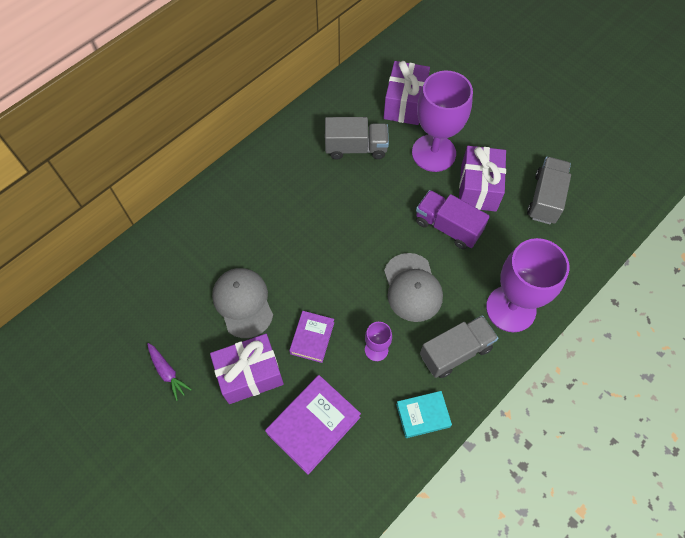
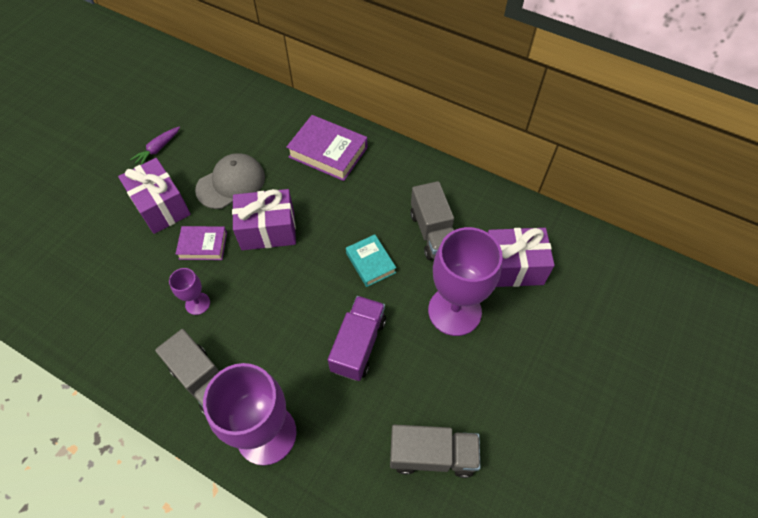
camera: 75 degrees right, 5 degrees down
(313, 425) = (116, 267): purple book -> purple book (328, 152)
(412, 287) = (274, 323): grey cap -> none
(423, 415) = (130, 361): turquoise book -> turquoise book (370, 263)
(478, 188) = (421, 369): purple gift -> purple gift (268, 230)

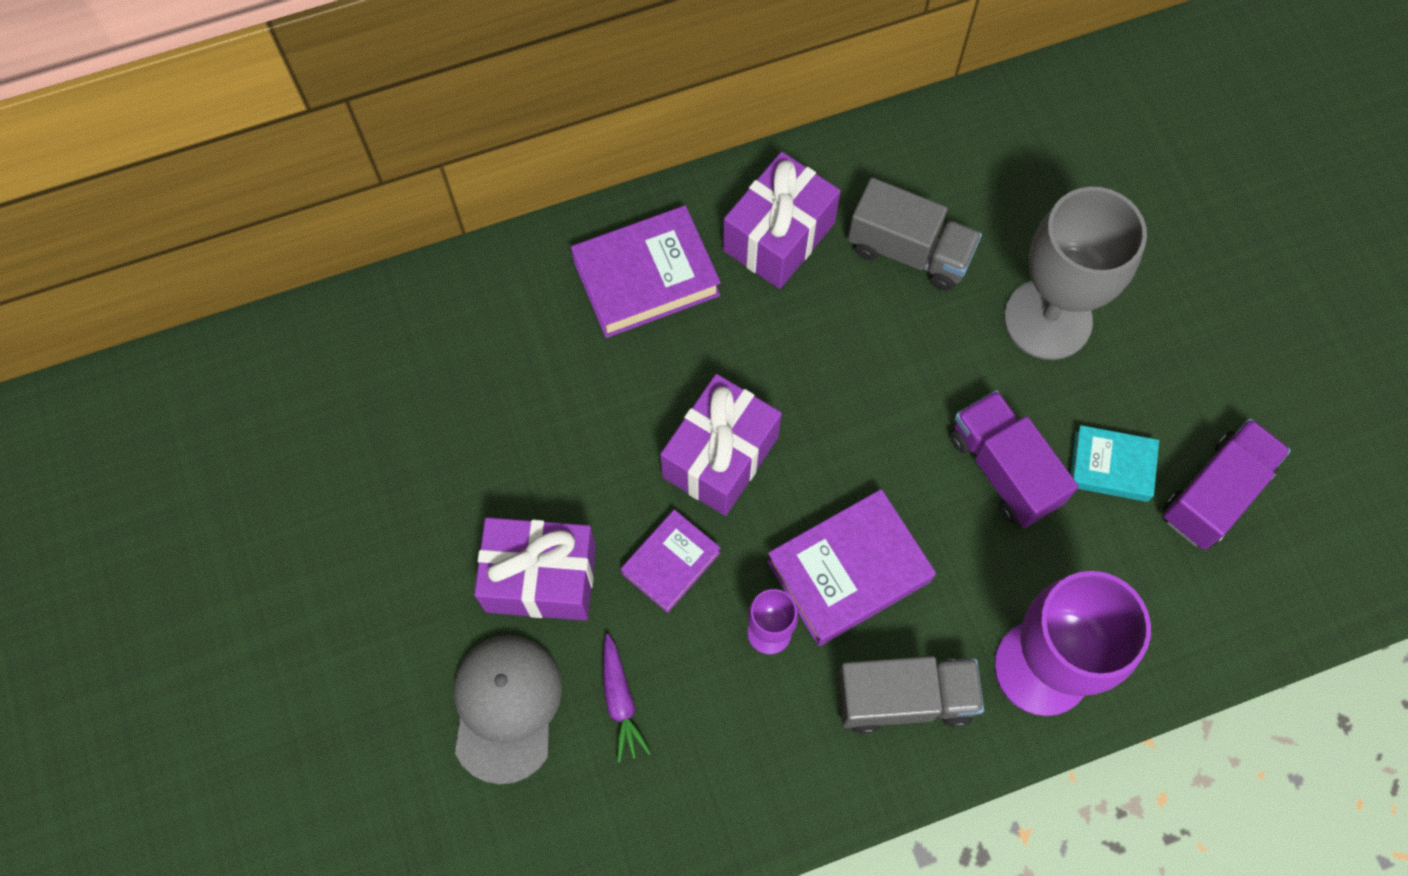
camera: 50 degrees left, 10 degrees up
(157, 149) = (412, 515): purple carrot -> purple carrot (620, 701)
(231, 183) = (584, 450): grey cap -> grey cap (506, 707)
(252, 315) = (849, 571): none -> purple book
(370, 263) = (891, 363): turquoise book -> turquoise book (1111, 467)
(432, 455) = (1215, 494): grey truck -> purple truck
(454, 311) = (1048, 319): purple goblet -> grey goblet
(512, 267) = (1041, 202): purple gift -> purple gift (778, 237)

